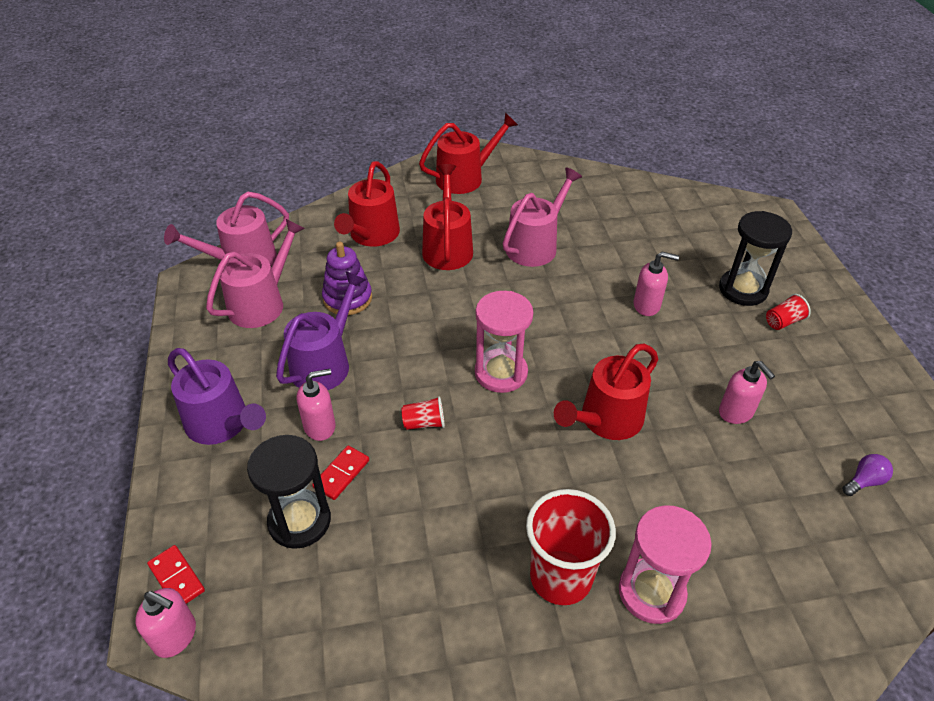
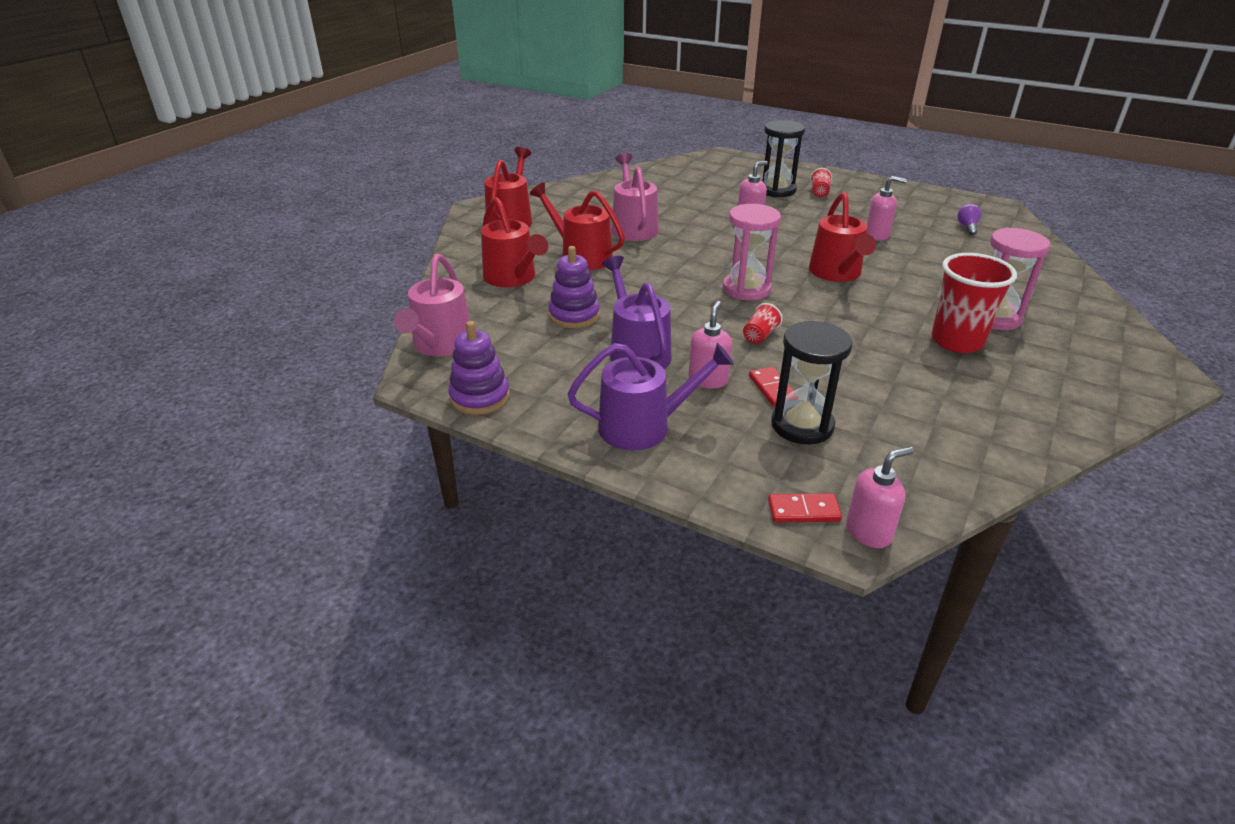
camera: 50 degrees left, 10 degrees down
(193, 319) = (480, 397): none -> purple stacking toy
(261, 303) = (515, 355): pink watering can -> none

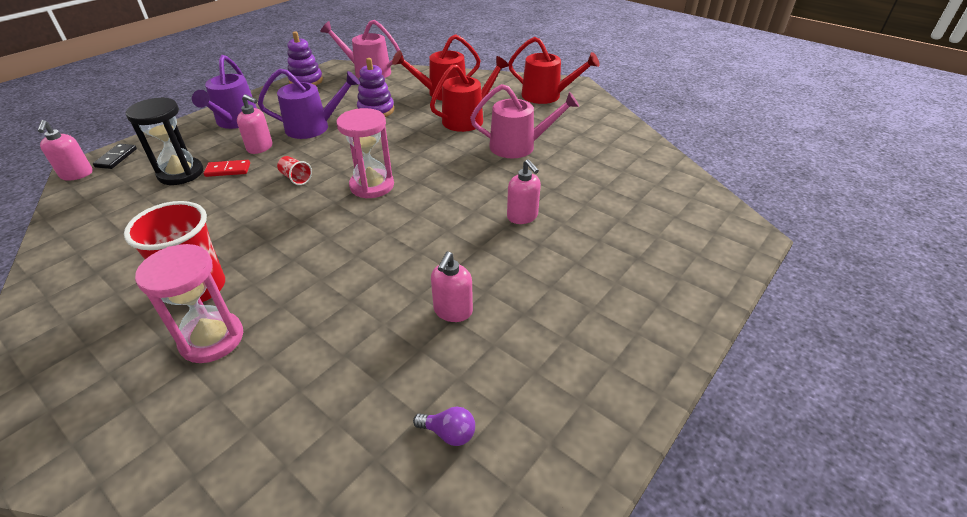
camera: 100 degrees right, 5 degrees up
(776, 190) = (614, 257): black hourglass -> none
(803, 511) = (116, 158): red domino -> black domino
(819, 192) = (606, 297): red cup -> none
(836, 273) = (372, 247): red watering can -> none

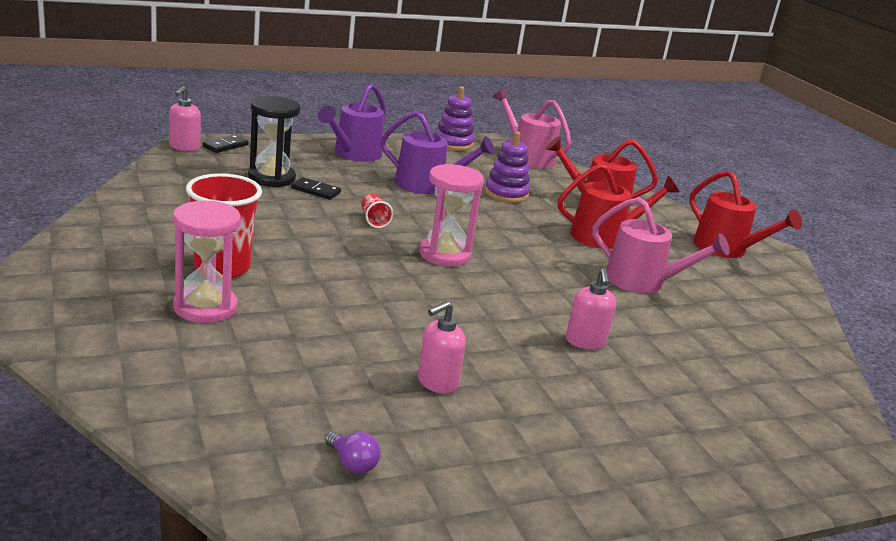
camera: 25 degrees right, 15 degrees down
(228, 170) = (315, 191): red domino -> black domino
(260, 148) = (360, 184): pink soap dispenser -> none

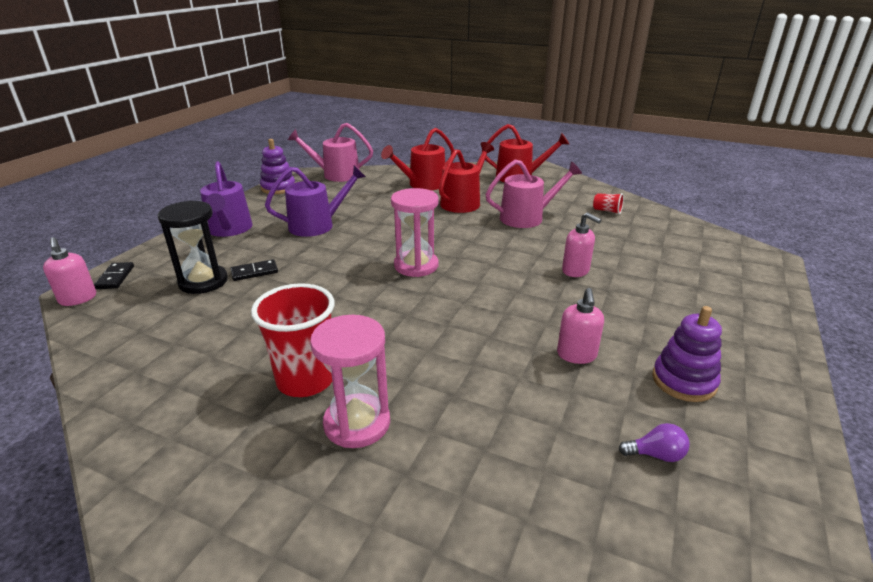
camera: 40 degrees left, 5 degrees up
(374, 220) = (333, 269): red cup -> red cup (607, 211)
(506, 194) = (370, 204): purple stacking toy -> purple stacking toy (683, 381)

